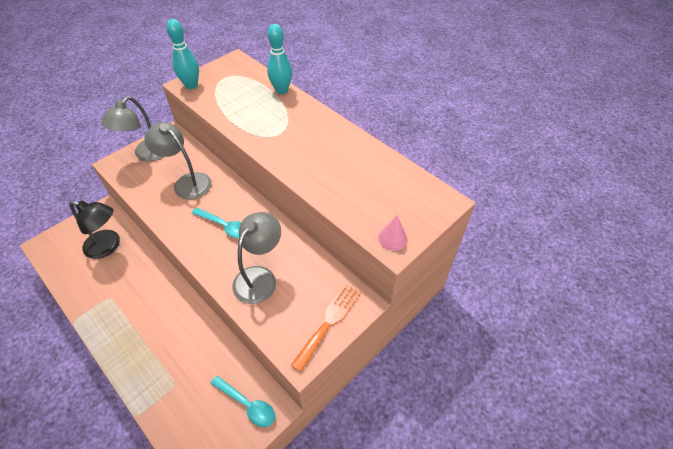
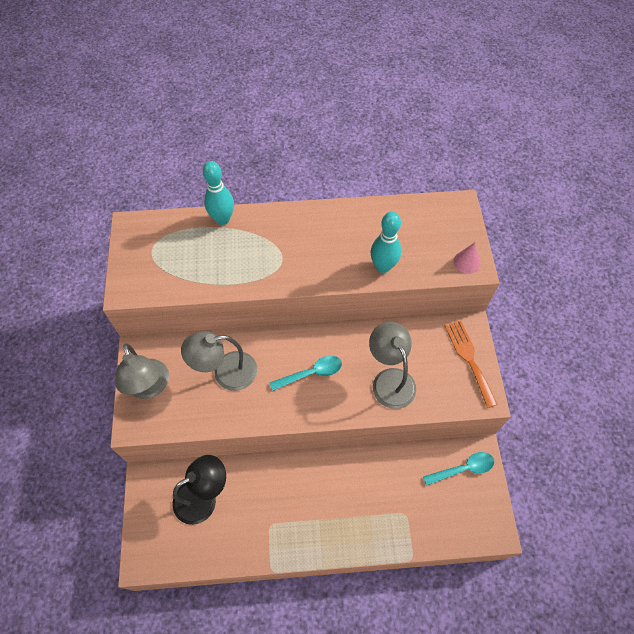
camera: 50 degrees left, 10 degrees up
(191, 85) = (135, 285): turquoise bowling pin -> turquoise bowling pin (383, 266)

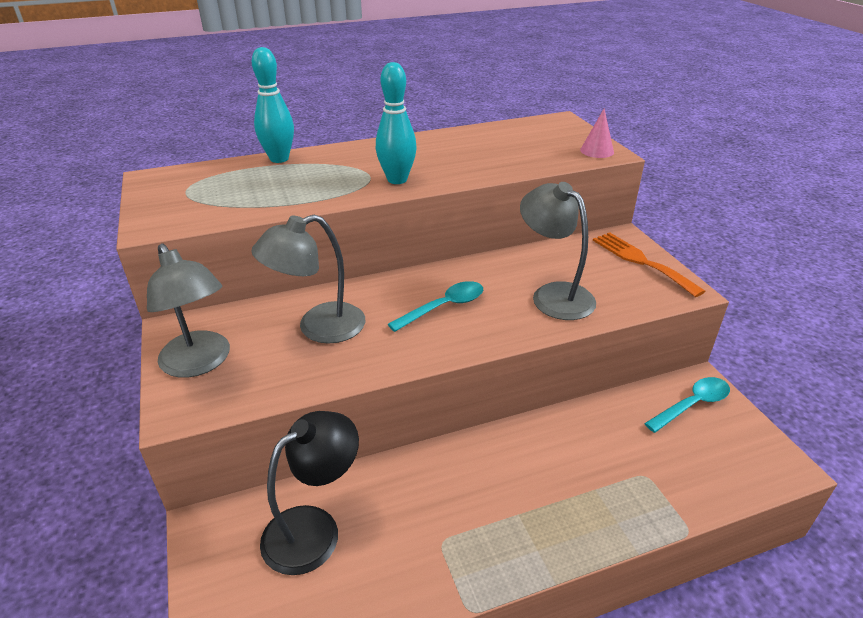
camera: 15 degrees left, 25 degrees down
(383, 266) = (500, 165): turquoise bowling pin -> turquoise bowling pin (397, 180)

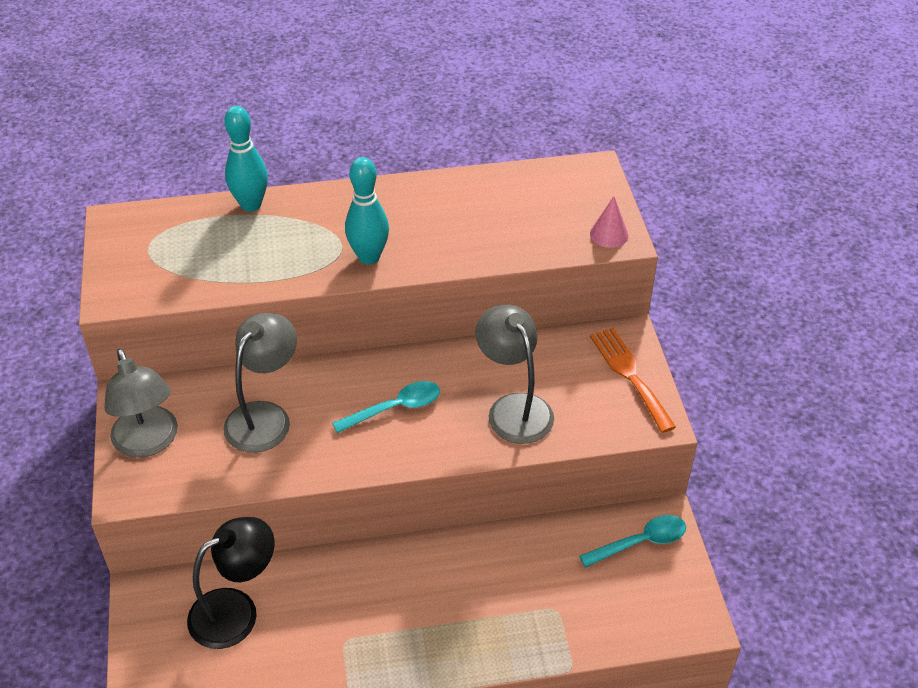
camera: 10 degrees right, 10 degrees up
(318, 327) = (265, 416): grey lamp -> grey lamp turned 135 degrees clockwise

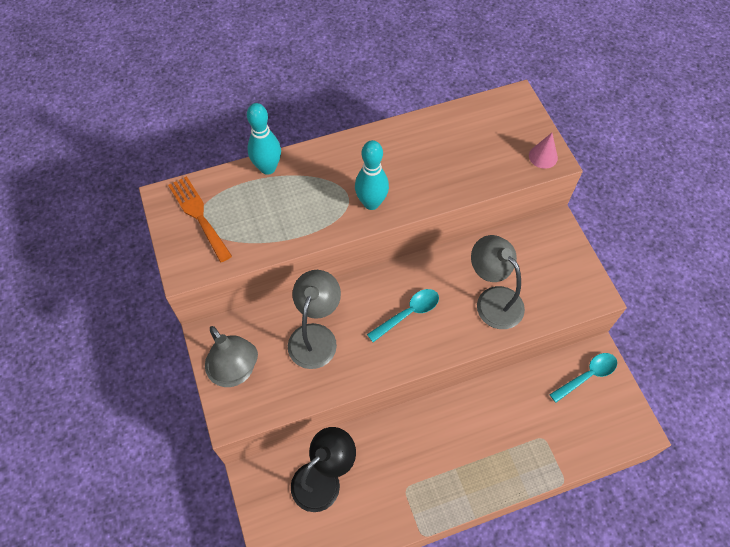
camera: 10 degrees left, 15 degrees up
(630, 374) = (567, 258): orange fork -> orange fork (198, 215)

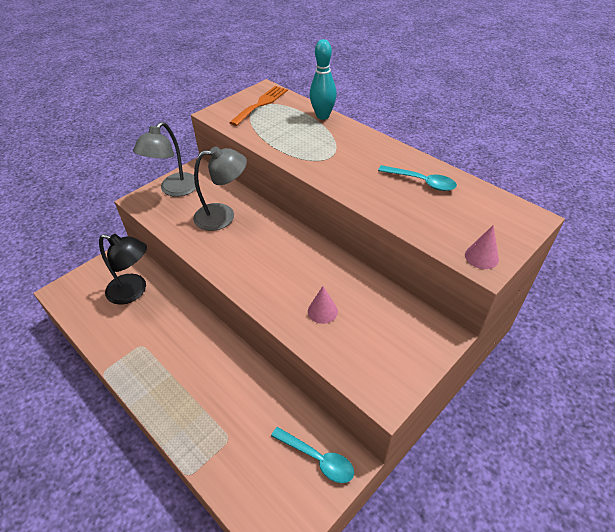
camera: 65 degrees right, 15 degrees down
(371, 203) = (332, 170): turquoise bowling pin -> none
(408, 314) = (273, 259): turquoise spoon -> turquoise spoon (421, 182)
(493, 300) = (322, 311): grey lamp -> pink cone

